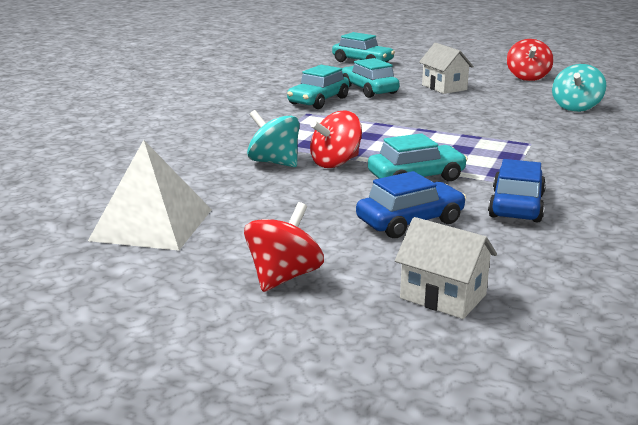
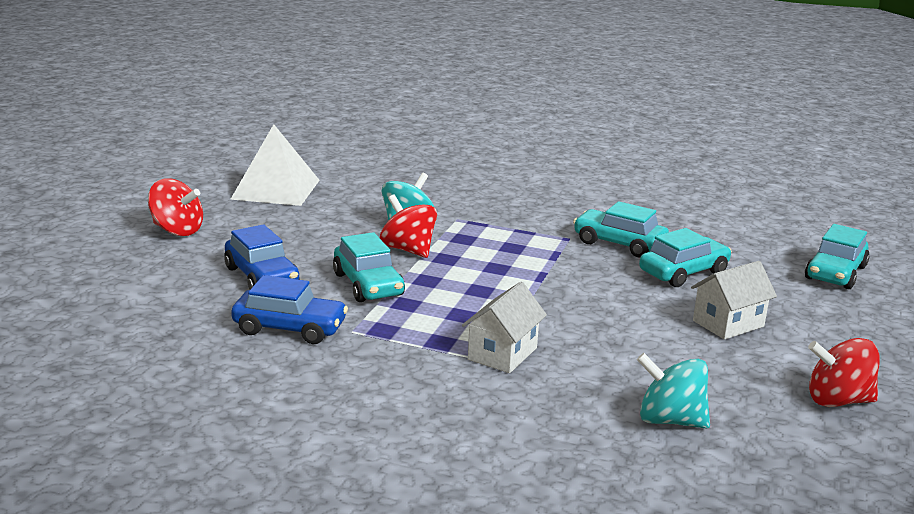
camera: 85 degrees right, 0 degrees up
(443, 296) = (124, 281): white house -> white house (502, 354)

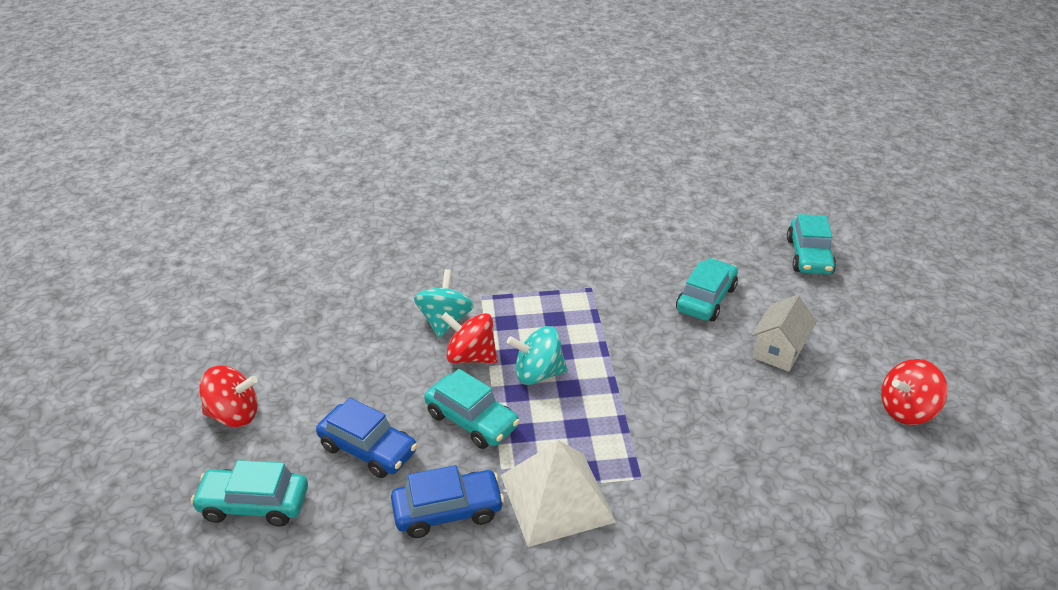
camera: 25 degrees left, 15 degrees up
(276, 189) = (285, 314): white pyramid -> white pyramid (557, 498)
(502, 354) = (645, 464): white house -> none
(619, 244) = (634, 280): turquoise car -> turquoise car (254, 504)
(670, 420) = (817, 488): turquoise spinning top -> turquoise spinning top (538, 373)

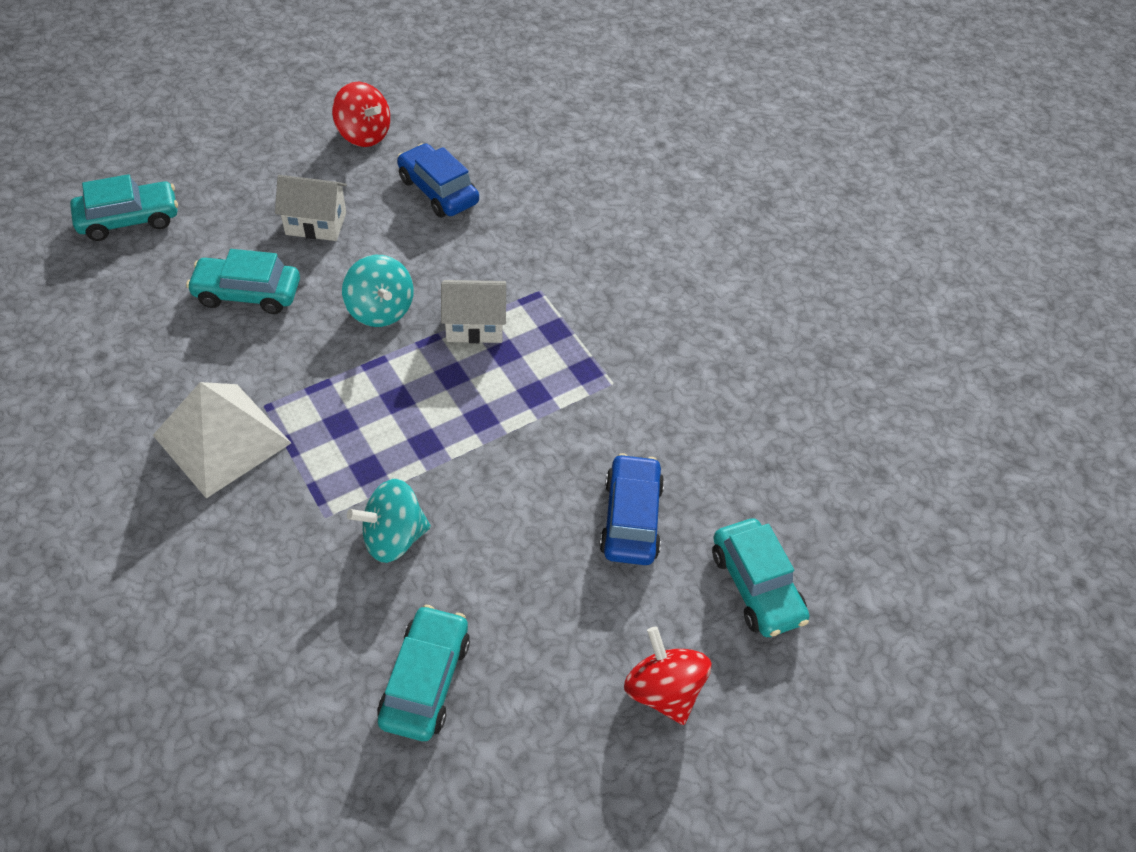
camera: 120 degrees left, 15 degrees up
(448, 511) = (661, 416): blue car -> blue car (438, 191)
(471, 356) = (445, 482): red spinning top -> none
(471, 420) = (541, 442): turquoise car -> turquoise car (425, 679)
(538, 373) = (443, 408): turquoise spinning top -> turquoise spinning top (380, 310)
(557, 498) = (598, 341): white pyramid -> white pyramid (222, 438)
(616, 417) = (474, 325): none -> white house

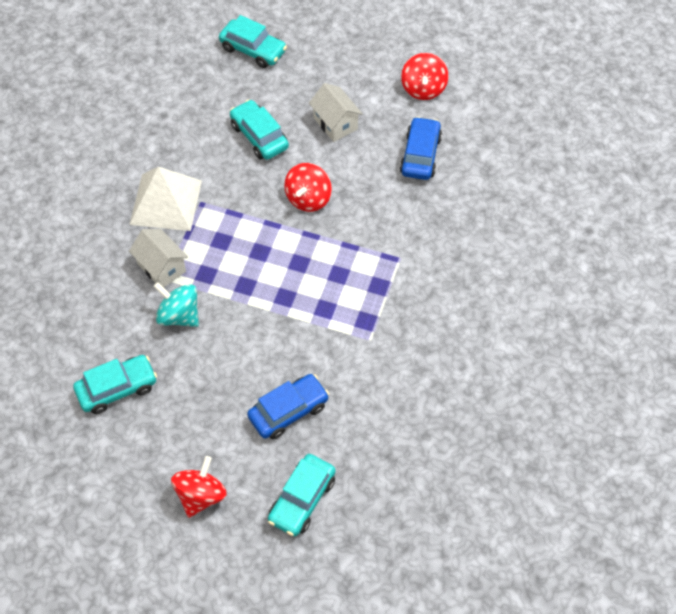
camera: 55 degrees right, 5 degrees up
(380, 310) = (308, 198): turquoise spinning top -> red spinning top
(474, 325) = (342, 247): white house -> white house (161, 267)

